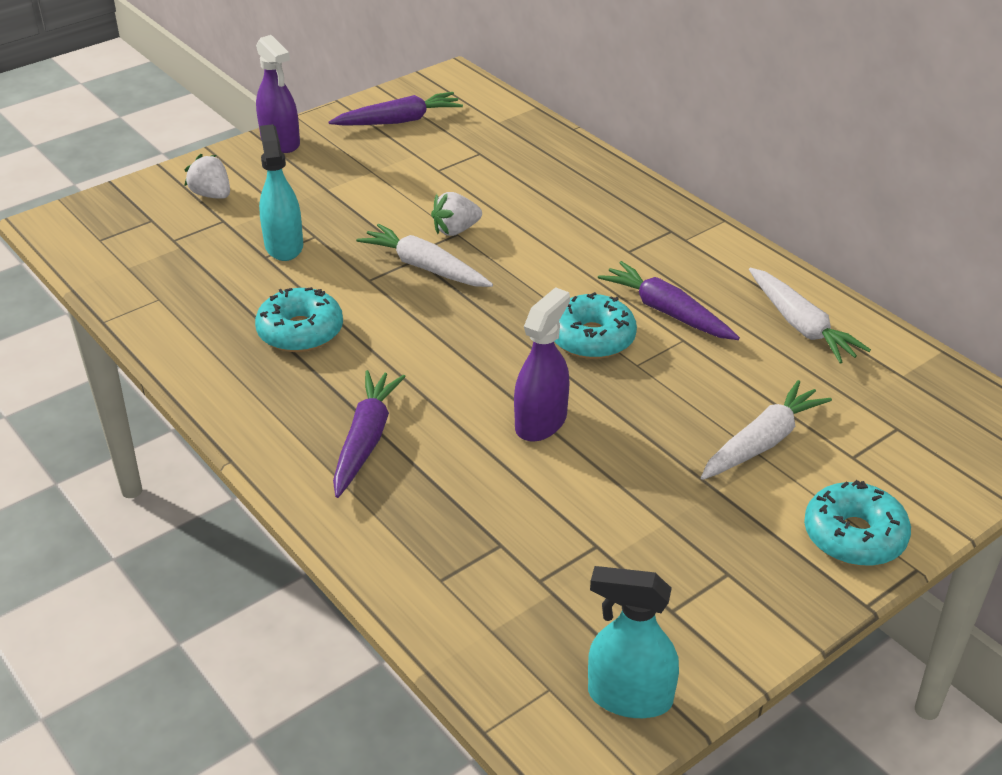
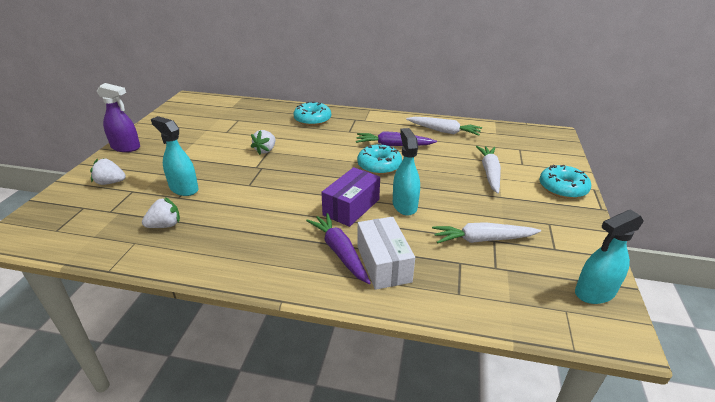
camera: 40 degrees left, 5 degrees down
(211, 291) = (165, 225): none -> white strawberry
(300, 332) = (242, 221): turquoise donut -> turquoise donut (312, 120)
(399, 121) = (182, 120): purple carrot -> none
(399, 486) = (383, 264): none -> white box
(425, 267) = (270, 169): white carrot -> white carrot (483, 239)
(461, 385) = (351, 207): none -> purple box
(541, 422) = (404, 205): purple spray bottle -> turquoise spray bottle

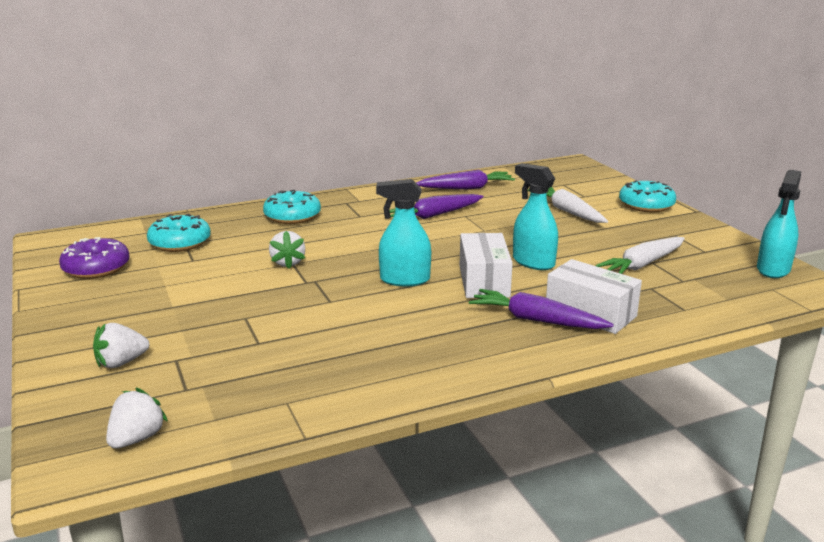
camera: 35 degrees left, 10 degrees down
(126, 147) = (62, 321): purple spray bottle -> none
(165, 225) = (295, 372): white strawberry -> white strawberry (137, 438)
(181, 122) = (96, 268): none -> purple donut
(183, 188) = (249, 332): turquoise spray bottle -> turquoise spray bottle (404, 280)
(351, 207) = (484, 281): purple box -> white box
(379, 166) = (451, 238): turquoise donut -> turquoise donut (180, 243)
(443, 131) = (466, 188): white carrot -> purple carrot

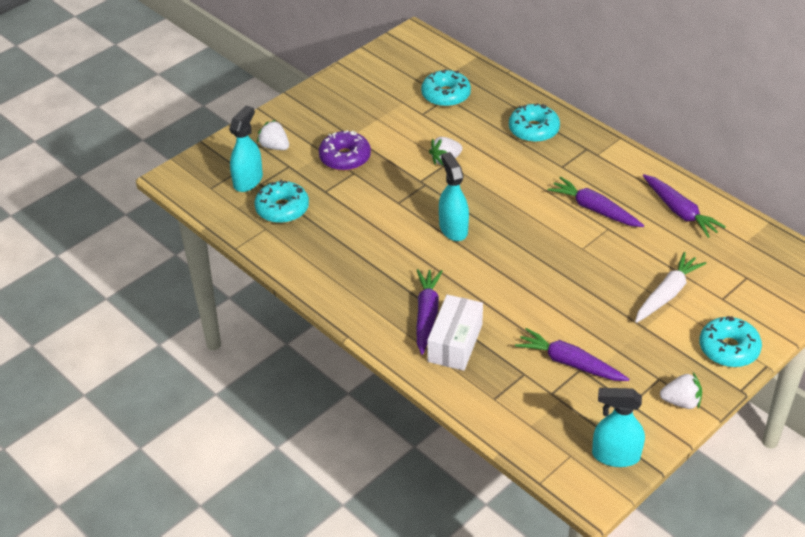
camera: 70 degrees right, 20 degrees up
(96, 268) = (383, 78): purple donut -> purple donut (345, 158)
(137, 438) = (207, 187): white strawberry -> white strawberry (681, 402)
(260, 380) = (282, 209): none -> turquoise donut
(484, 281) = (476, 272): white box -> none
(533, 262) = (531, 293): turquoise spray bottle -> turquoise spray bottle (248, 181)
(642, 264) = (570, 363): white carrot -> purple carrot

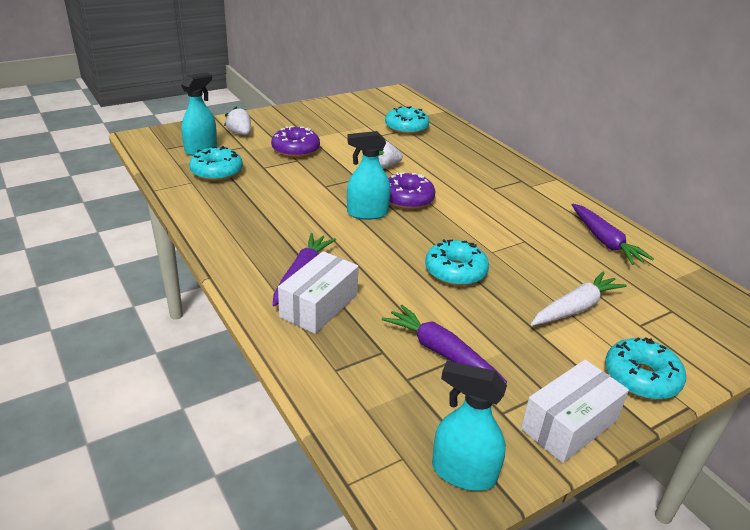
camera: 10 degrees right, 10 degrees down
(453, 229) = (367, 213): turquoise spray bottle -> turquoise spray bottle turned 90 degrees counterclockwise
(484, 201) = (407, 199): none -> purple donut
(533, 130) = (475, 160): turquoise donut -> turquoise donut (455, 271)
(594, 209) = (515, 224): purple carrot -> none
(681, 402) = (569, 425): white strawberry -> white box

